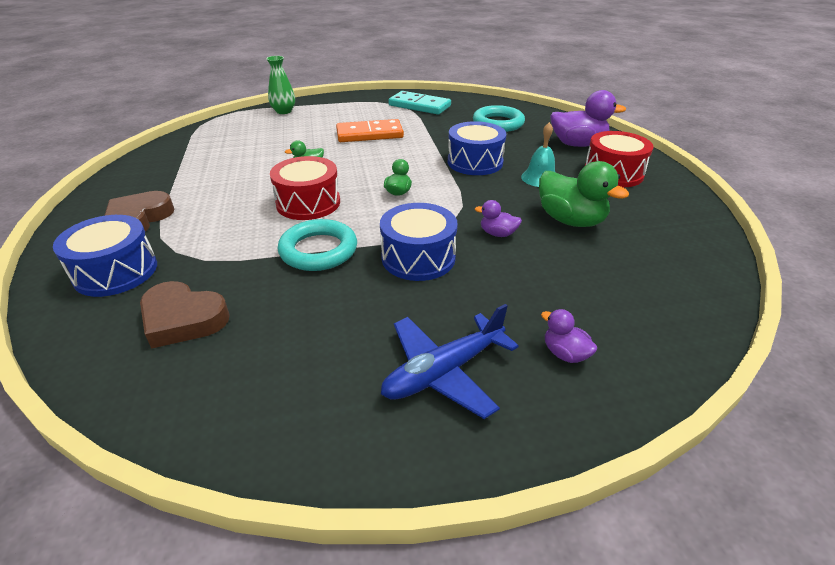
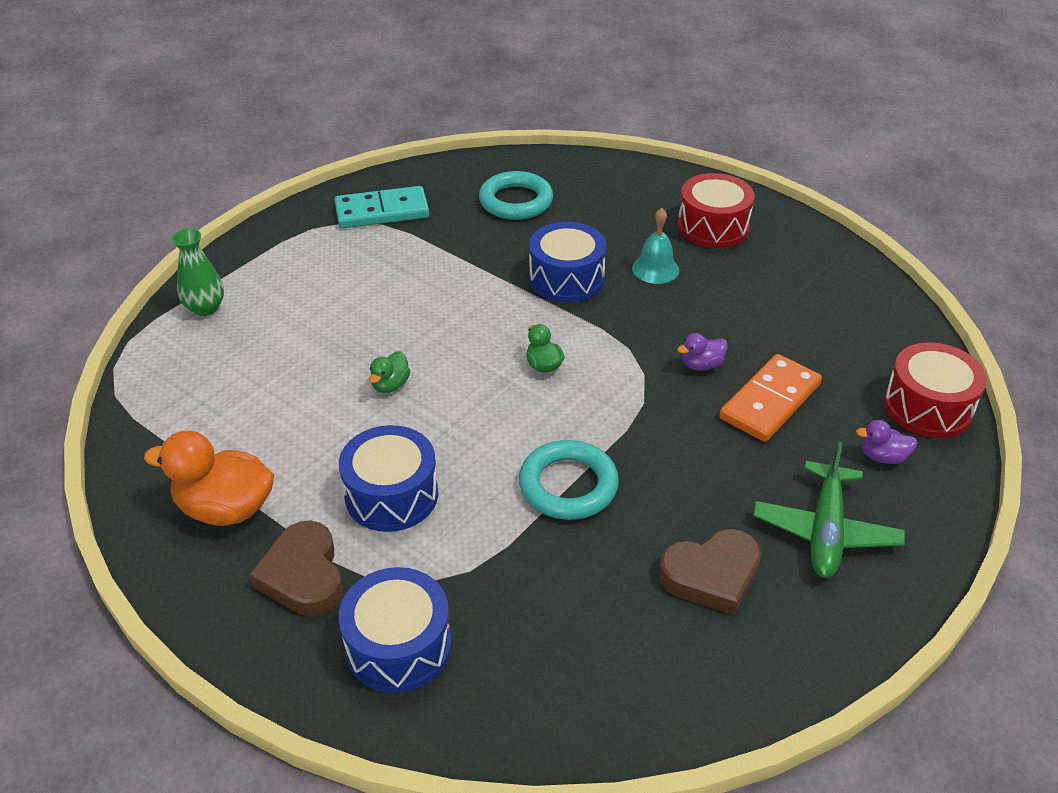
camera: 40 degrees left, 5 degrees up
(161, 179) = (226, 508): none -> orange duck
(183, 319) = (557, 639): brown heart -> brown heart (711, 575)
(308, 203) = (469, 435): red drum -> red drum (927, 407)
(369, 134) = (388, 293): orange domino -> orange domino (770, 401)
(418, 257) = (669, 435): blue drum -> blue drum (391, 495)
(443, 372) = (825, 530): blue plane -> green plane
(570, 220) = (742, 312): green duck -> none
(577, 144) = (636, 198): purple duck -> none

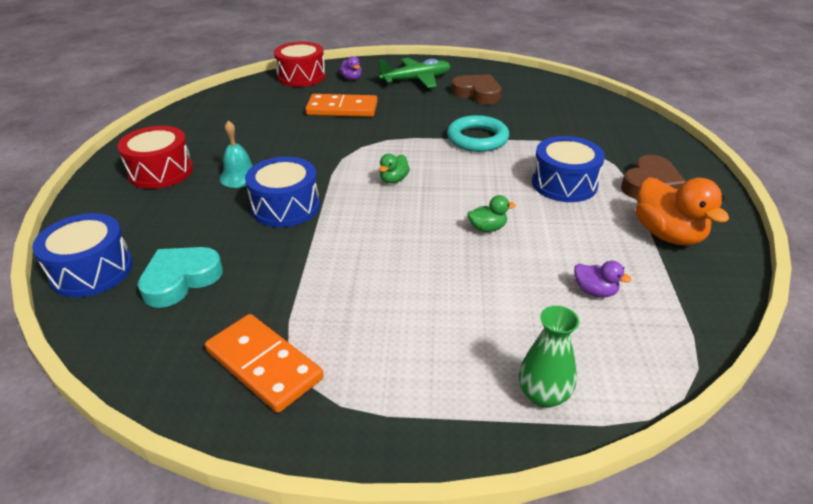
camera: 125 degrees left, 5 degrees down
(382, 211) = (264, 365): turquoise domino -> orange domino
(398, 646) = (630, 143): blue drum -> blue drum (92, 271)
(516, 201) = (180, 280): turquoise ring -> turquoise heart
(701, 365) = (332, 133): purple duck -> purple duck (595, 291)

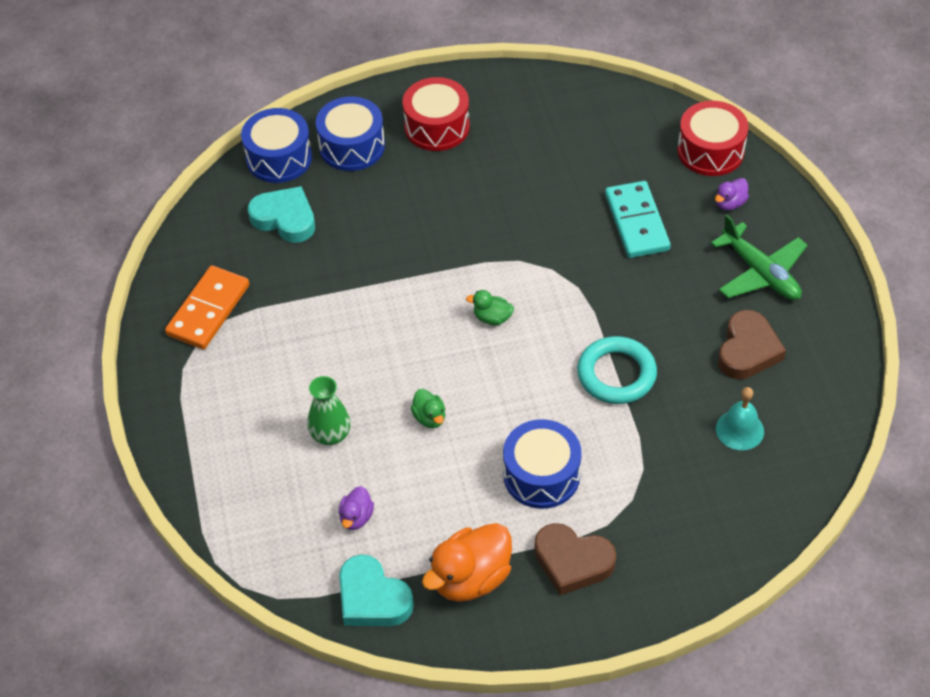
camera: 75 degrees right, 15 degrees up
(240, 176) = (451, 190): turquoise bell -> turquoise bell (739, 430)
(286, 207) = (411, 247): blue drum -> blue drum (352, 146)
(342, 109) = (637, 222): orange domino -> turquoise domino
(543, 395) = (221, 491): green vase -> green vase (331, 435)
(693, 296) = (372, 598): none -> turquoise heart

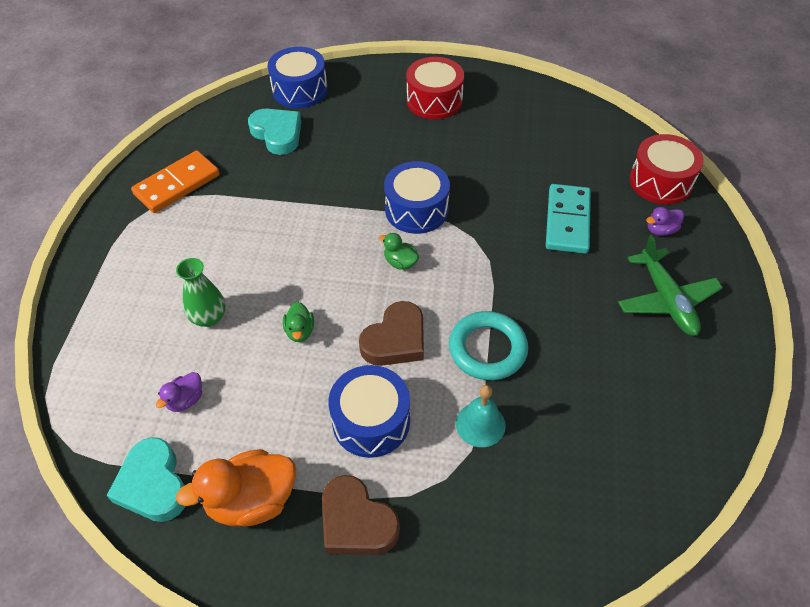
camera: 20 degrees right, 0 degrees up
(352, 146) = (360, 97): blue drum -> blue drum (416, 209)
(739, 430) = (585, 445): turquoise bell -> turquoise bell (480, 424)
(748, 350) = (625, 368): brown heart -> brown heart (395, 340)

